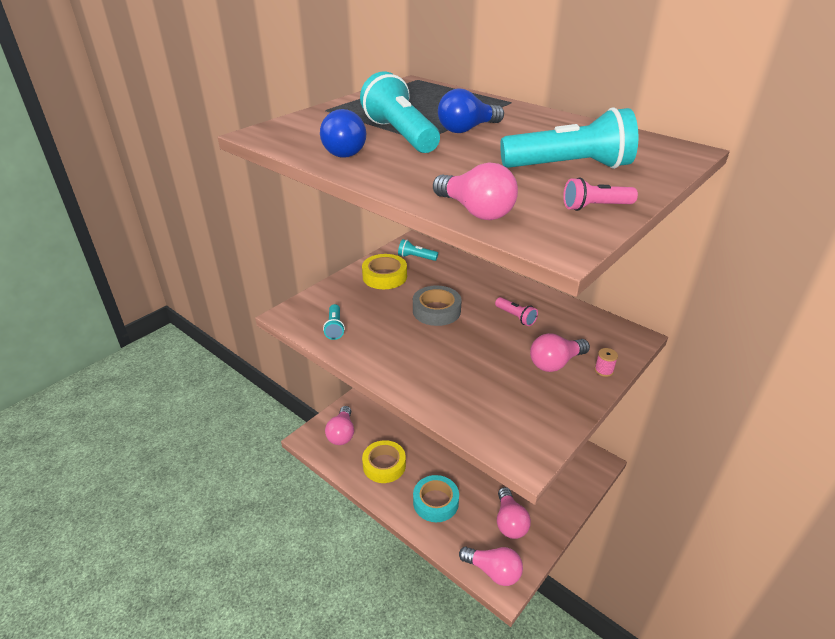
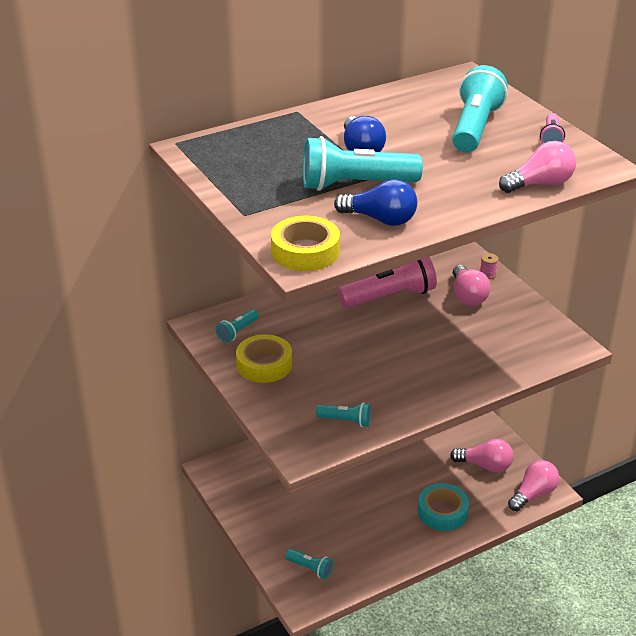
camera: 70 degrees left, 0 degrees up
(342, 434) = (310, 568): pink light bulb -> turquoise flashlight
(384, 465) = (376, 541): yellow tape -> yellow tape (305, 251)
(436, 311) = (352, 343): grey tape -> none
(515, 317) = (389, 297): pink flashlight -> pink flashlight, size x2.03

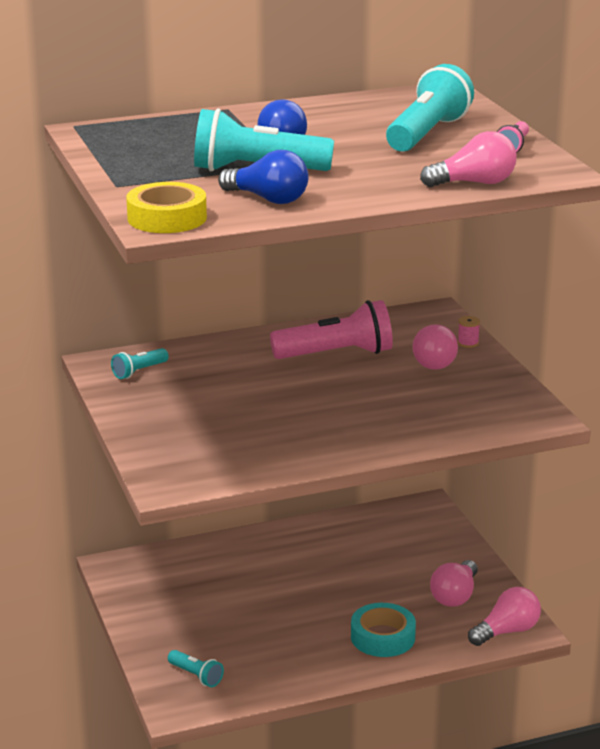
camera: 10 degrees right, 10 degrees down
(264, 364) = (157, 403): yellow tape -> none
(346, 421) = (231, 462): turquoise flashlight -> none
(485, 465) = (455, 596): pink light bulb -> pink light bulb turned 90 degrees clockwise

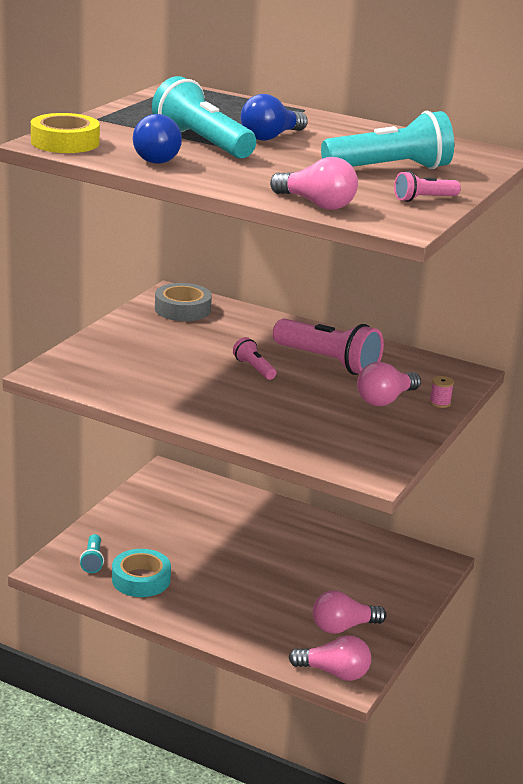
camera: 45 degrees right, 0 degrees up
(139, 371) = (182, 309): turquoise flashlight -> grey tape
(301, 389) = (254, 368): none -> pink flashlight
(382, 637) = (244, 617): turquoise tape -> turquoise tape (141, 579)

